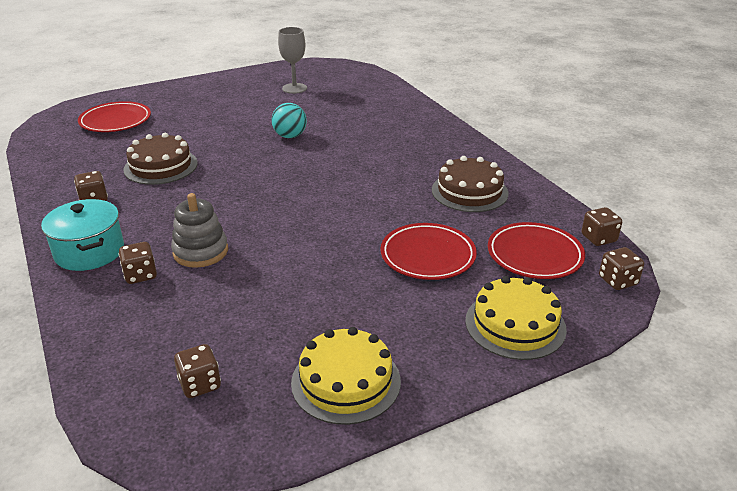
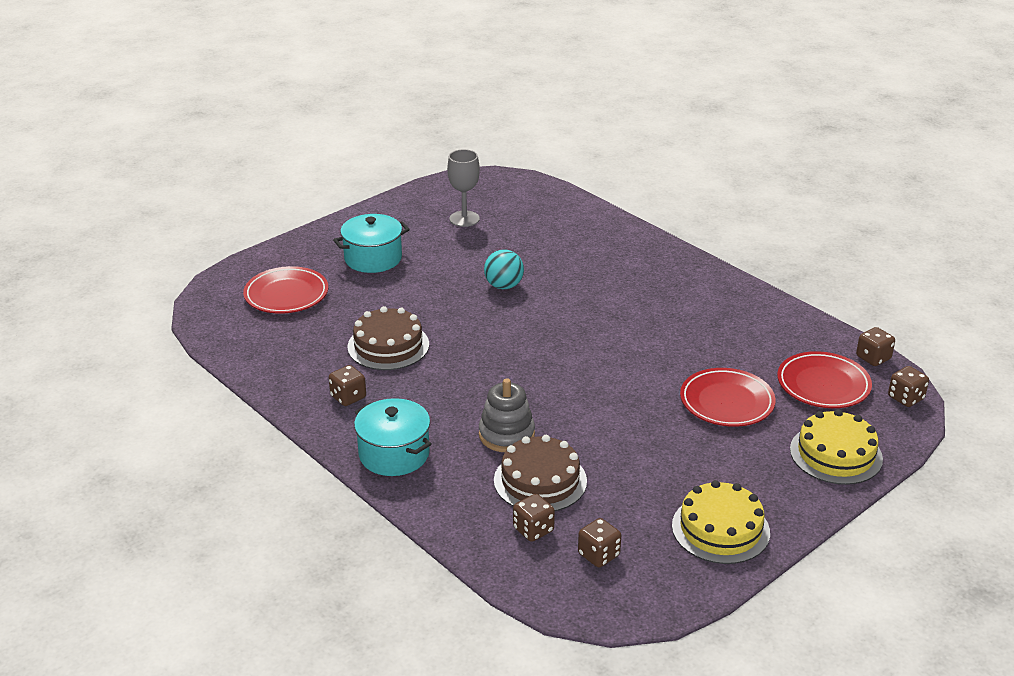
camera: 15 degrees left, 0 degrees up
(140, 275) = (466, 469): brown dice -> brown dice (533, 530)
(202, 105) = (373, 258): none -> turquoise pot
(469, 191) = (730, 326): brown cake -> brown cake (540, 481)

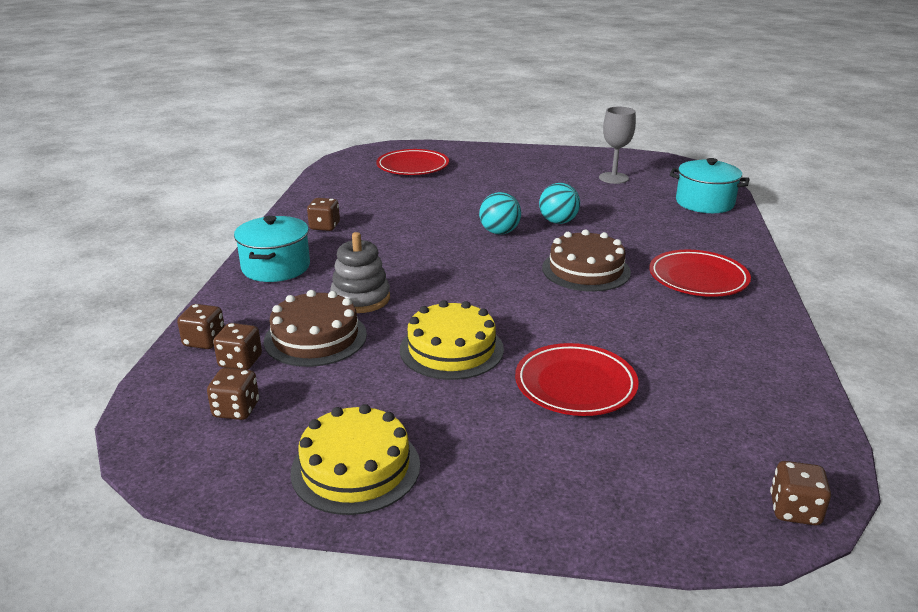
camera: 50 degrees right, 5 degrees down
(373, 258) = (504, 172): turquoise pot -> turquoise pot (704, 203)
(388, 346) = (408, 215): brown cake -> brown cake (586, 270)
(483, 320) = (499, 232): none -> turquoise ball
(823, 385) = (709, 434): red plate -> red plate (698, 278)
(836, 454) = (596, 497): yellow cake -> yellow cake (451, 349)
(873, 358) = (824, 450): brown dice -> brown dice (204, 341)

